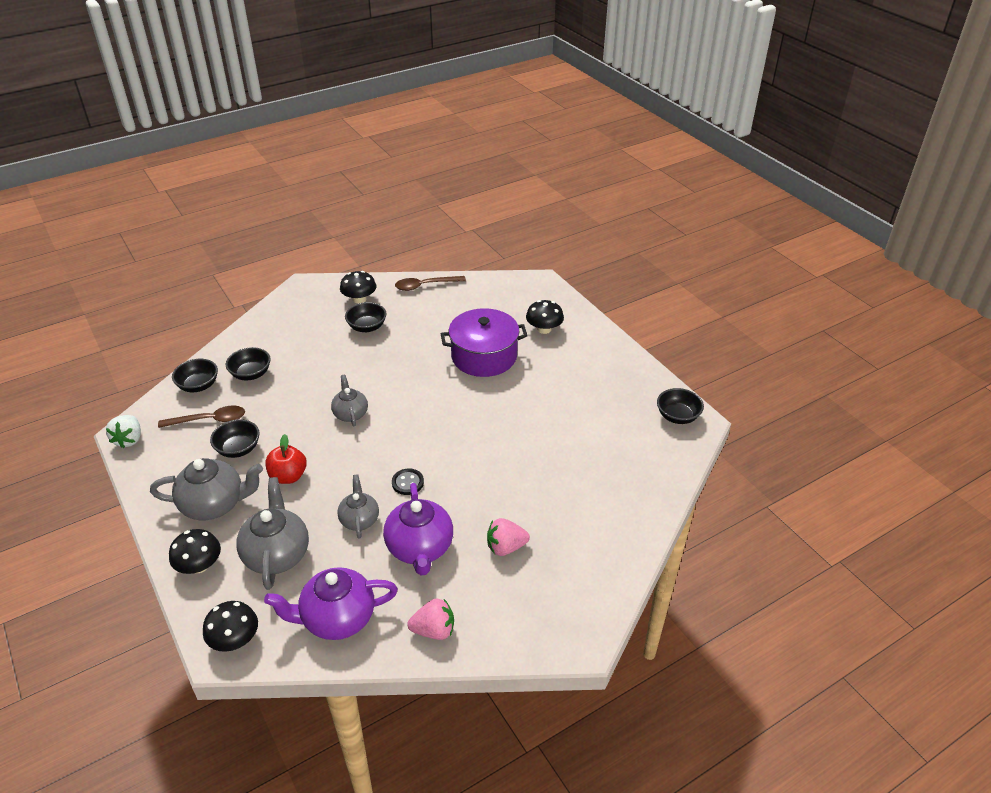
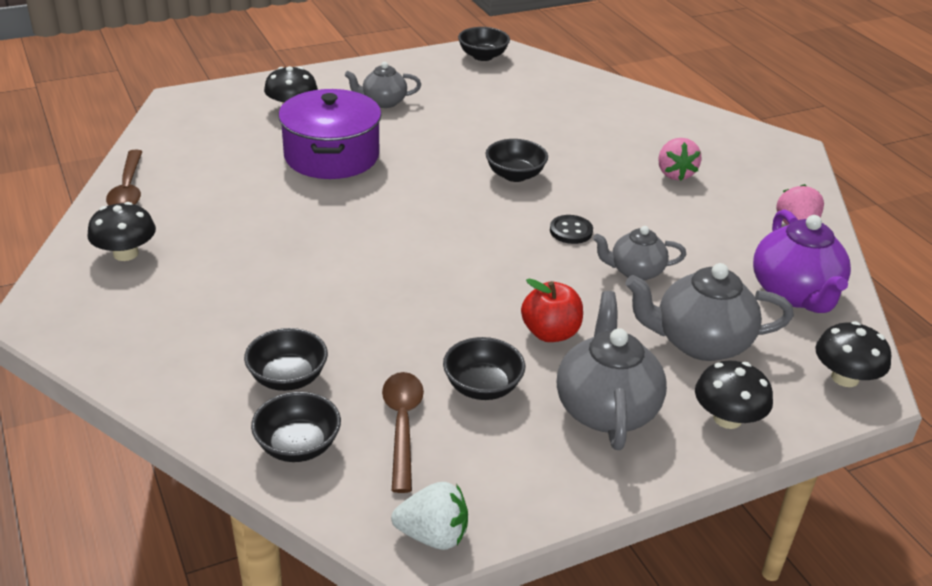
camera: 85 degrees left, 5 degrees down
(350, 414) = (424, 272): grey teapot -> grey teapot (383, 102)
(367, 327) = (211, 249): black bowl -> black bowl (515, 175)
(420, 548) = (681, 229): purple teapot -> none

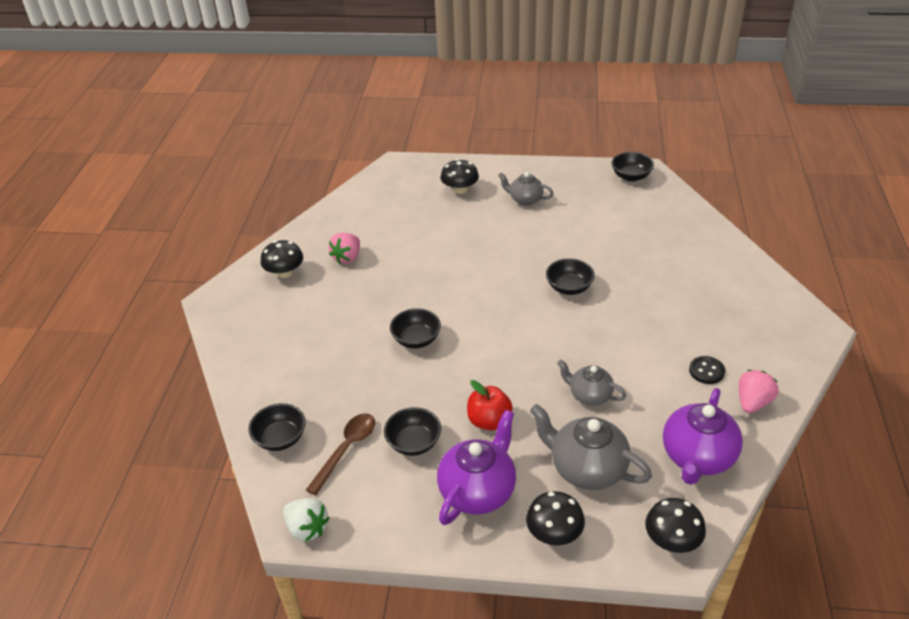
camera: 35 degrees right, 5 degrees up
(128, 189) = (318, 225): brown spoon -> none
(288, 378) = (308, 391): black bowl -> black bowl (416, 339)
(331, 156) = (456, 235): purple pot -> none
(571, 231) = (570, 347): black button -> black button (706, 371)
(606, 409) = (478, 491): grey teapot -> purple teapot
(675, 174) = (694, 323): pink strawberry -> pink strawberry (347, 258)

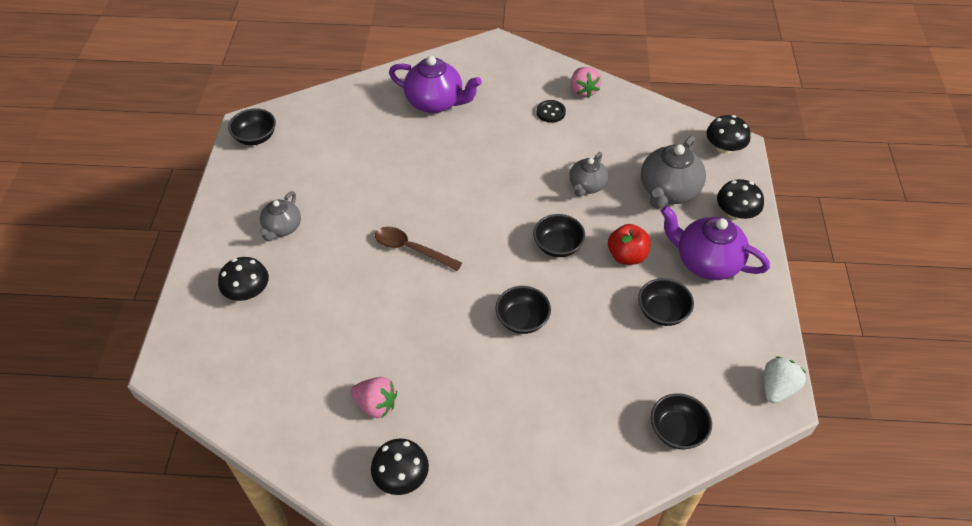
camera: 95 degrees left, 10 degrees up
(346, 450) = (680, 367): brown spoon -> brown spoon (411, 249)
(569, 288) = (441, 195): black bowl -> black bowl (558, 246)
(697, 458) = (644, 127): purple teapot -> purple teapot (435, 102)
(753, 402) = (583, 91): pink strawberry -> pink strawberry turned 135 degrees counterclockwise

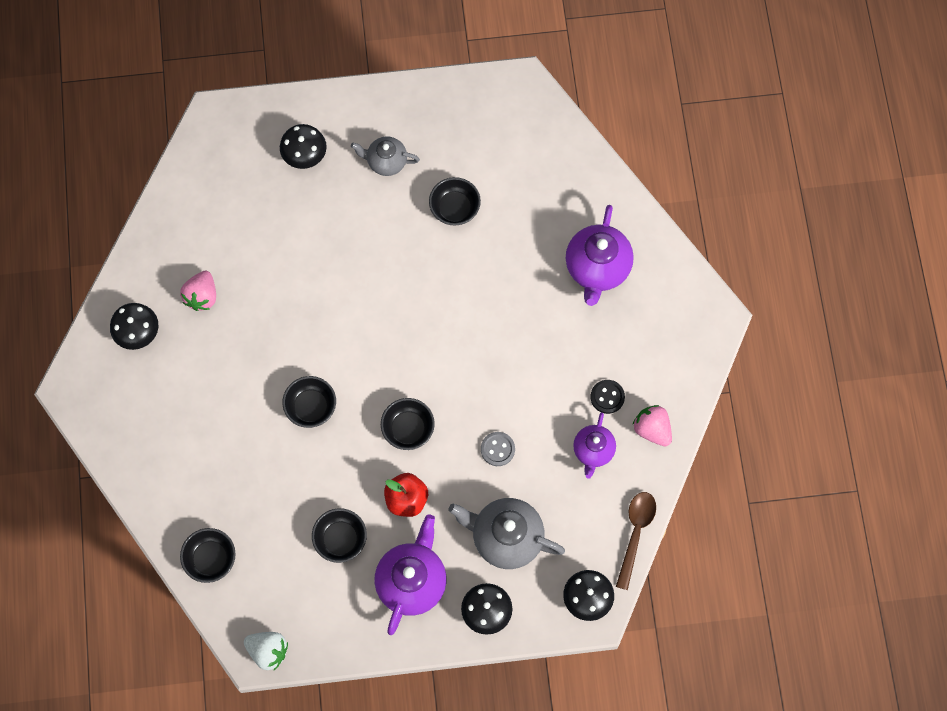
camera: 80 degrees right, 20 degrees up
(255, 137) = (505, 98): black bowl -> black bowl (455, 208)
(411, 249) = (380, 288): brown spoon -> brown spoon (635, 534)
(583, 91) = (652, 429): pink strawberry -> pink strawberry turned 75 degrees clockwise
(586, 186) = (497, 449): grey teapot -> grey button
(596, 127) = (593, 451): none -> purple teapot

